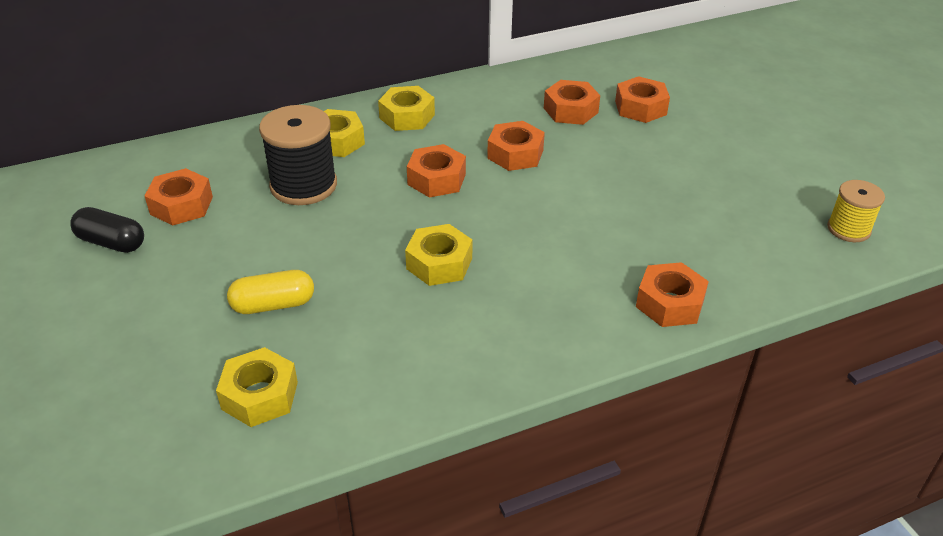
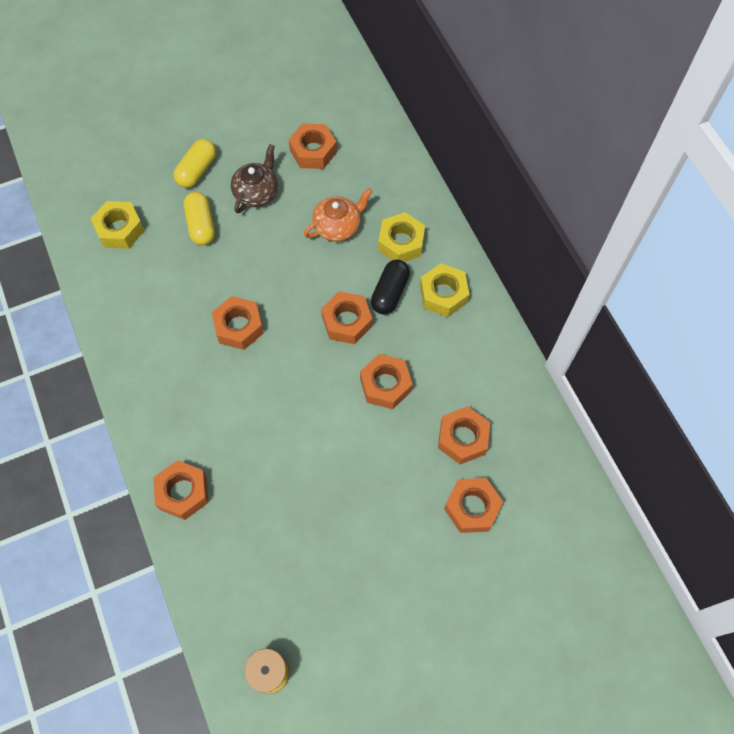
camera: 90 degrees right, 25 degrees up
(111, 242) = (271, 119): black capsule -> black capsule (390, 293)
(174, 314) = (197, 170): none -> yellow capsule
(232, 253) = (257, 192): none -> brown teapot
(303, 185) = (338, 226): black spool -> orange teapot
(439, 263) = (239, 327): yellow nut -> orange nut

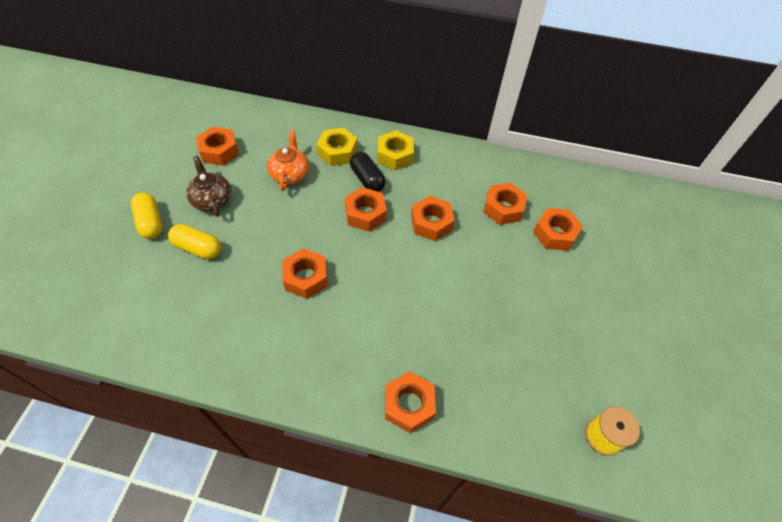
camera: 55 degrees left, 10 degrees down
(120, 229) = (137, 304): yellow nut -> none

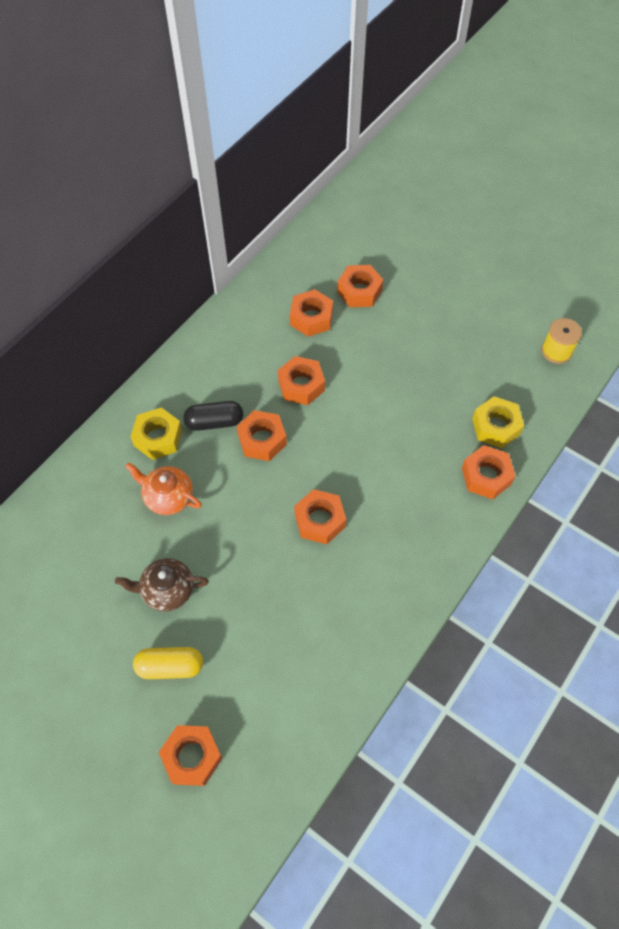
camera: 65 degrees left, 5 degrees up
(198, 248) = (234, 620): yellow capsule -> none
(219, 151) = (89, 565): orange nut -> orange nut (192, 757)
(395, 155) = (193, 384): yellow nut -> yellow nut (495, 426)

